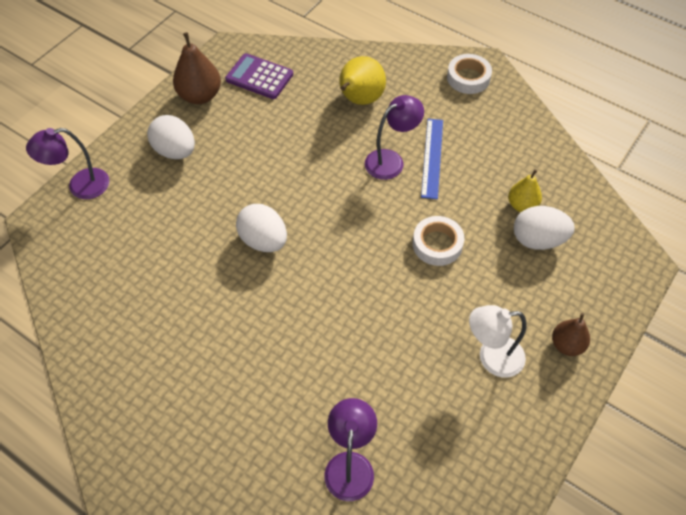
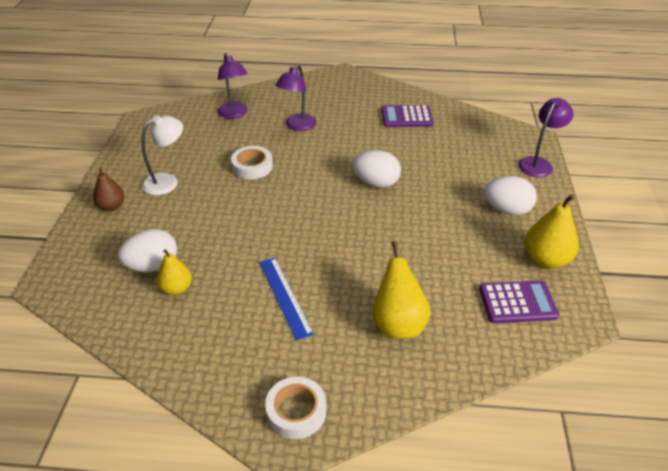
camera: 150 degrees right, 15 degrees down
(133, 331) = (406, 117): none -> purple calculator
(200, 96) = (545, 260): brown pear -> yellow pear
(391, 160) = (322, 277): purple lamp -> purple lamp (297, 126)
(437, 244) = (241, 230): white tape -> white tape (252, 167)

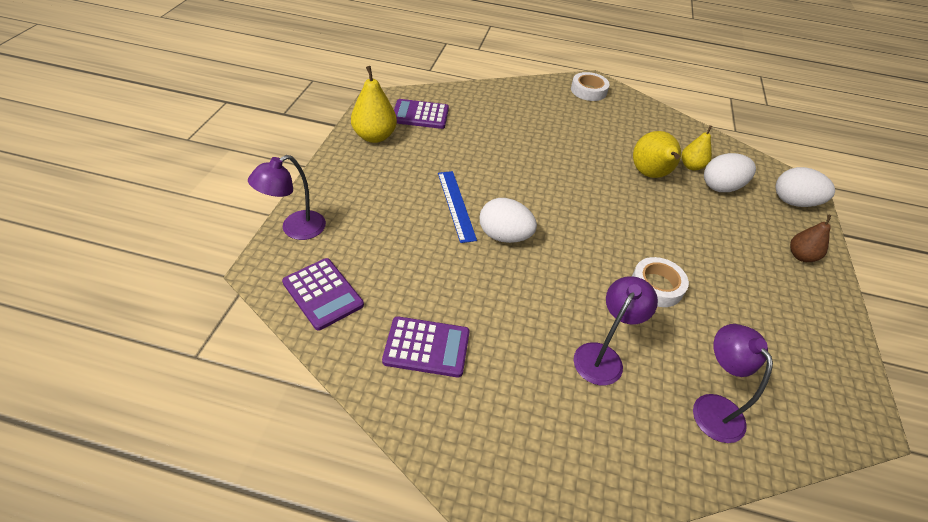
camera: 175 degrees left, 5 degrees up
(167, 181) = (755, 281): white lamp -> none
(285, 296) = (601, 147): blue ruler -> blue ruler (456, 205)
(398, 324) = (516, 117): yellow pear -> yellow pear (650, 175)
(486, 131) = (323, 294): none -> purple calculator
(506, 210) = (376, 182): white egg -> white egg (793, 202)

